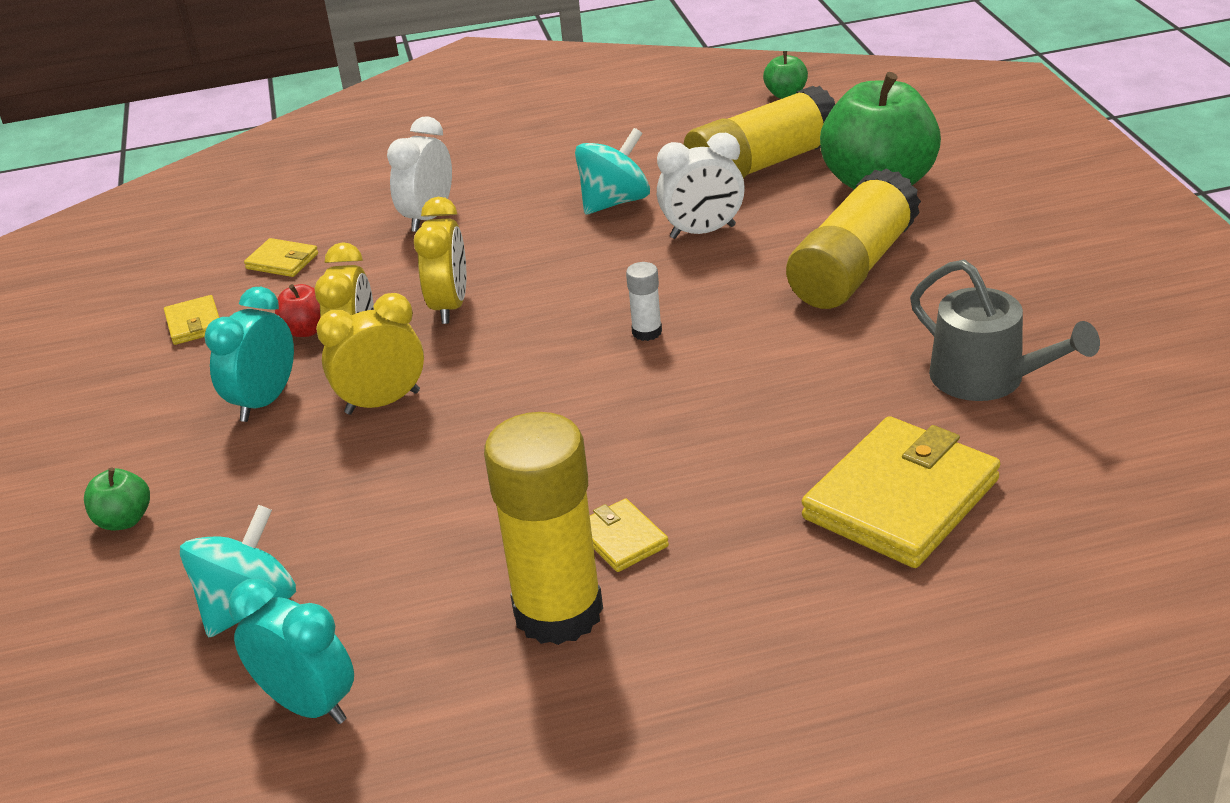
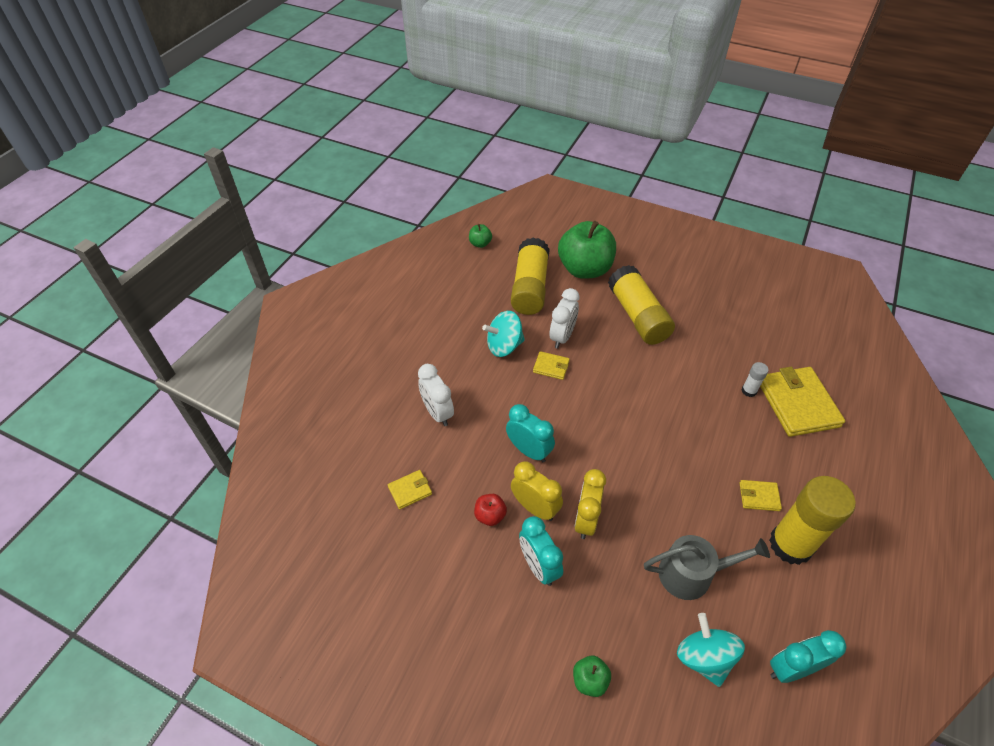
camera: 55 degrees left, 15 degrees up
(194, 324) = (430, 560): yellow wallet -> yellow wallet (551, 367)
(450, 306) = (529, 451): yellow clock -> turquoise clock
(614, 202) = (504, 346): turquoise spinning top -> turquoise spinning top turned 105 degrees counterclockwise
(647, 332) = (621, 401): white glue stick -> white glue stick (749, 391)
(986, 379) = (745, 335): grey watering can -> grey watering can (691, 574)

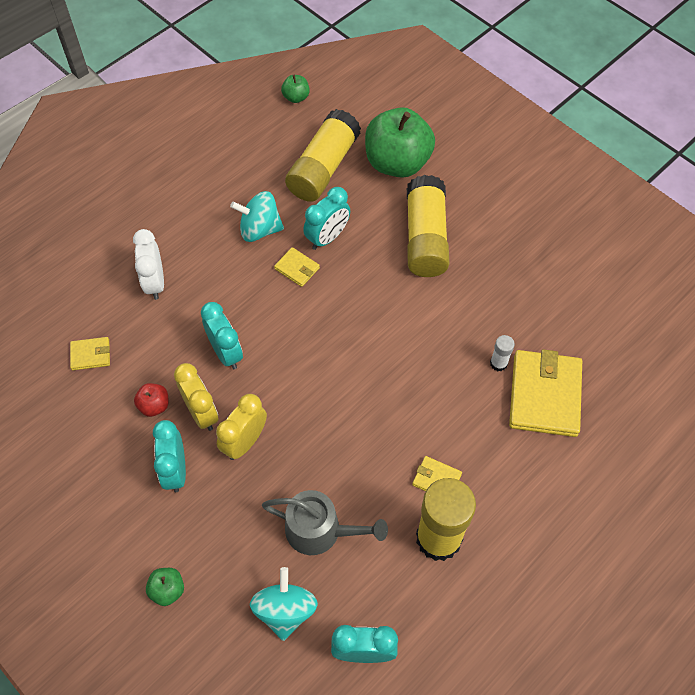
camera: 20 degrees right, 10 degrees up
(562, 337) = (327, 237): white clock -> turquoise clock

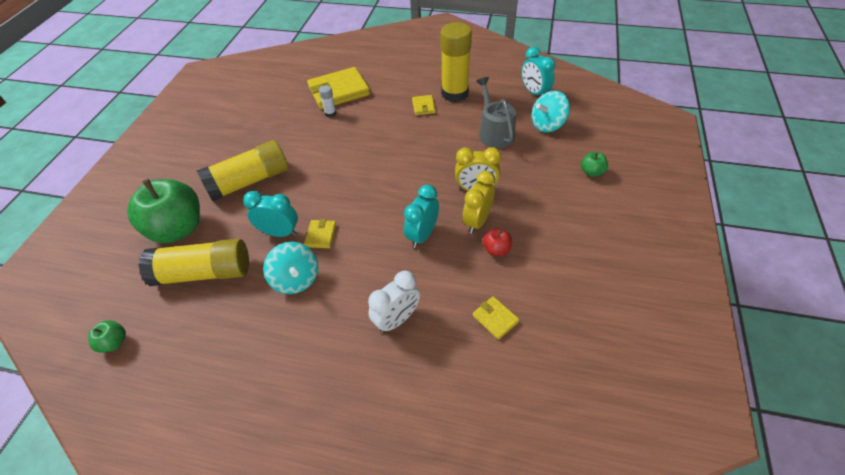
camera: 120 degrees left, 10 degrees down
(175, 470) = (526, 210): turquoise clock -> none

